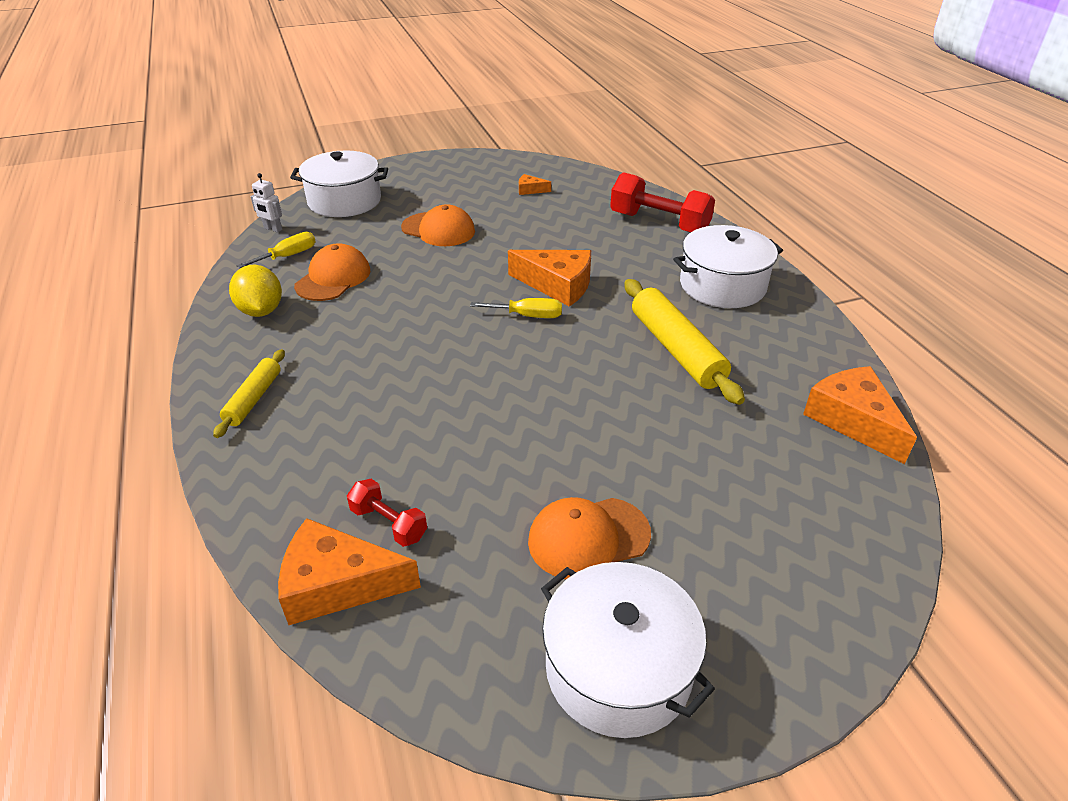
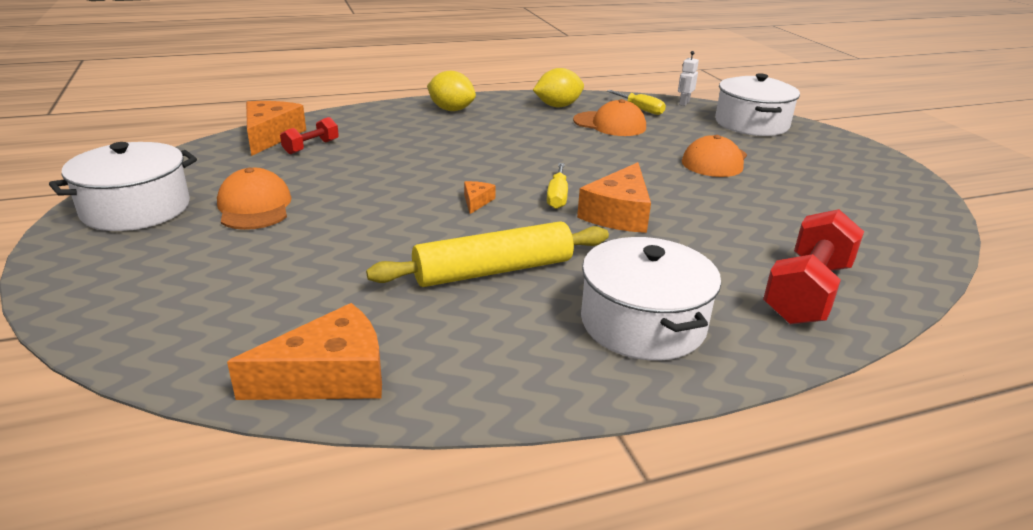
camera: 90 degrees right, 10 degrees down
(253, 399) = (451, 110): yellow rolling pin -> yellow lemon
(530, 190) = (846, 208): orange cheese -> orange cheese (476, 201)

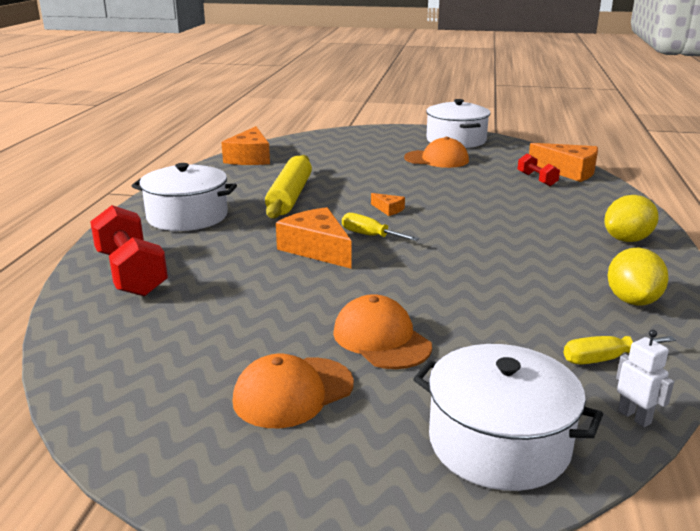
camera: 120 degrees right, 5 degrees down
(610, 124) = (545, 314): orange cap -> orange cap (293, 392)

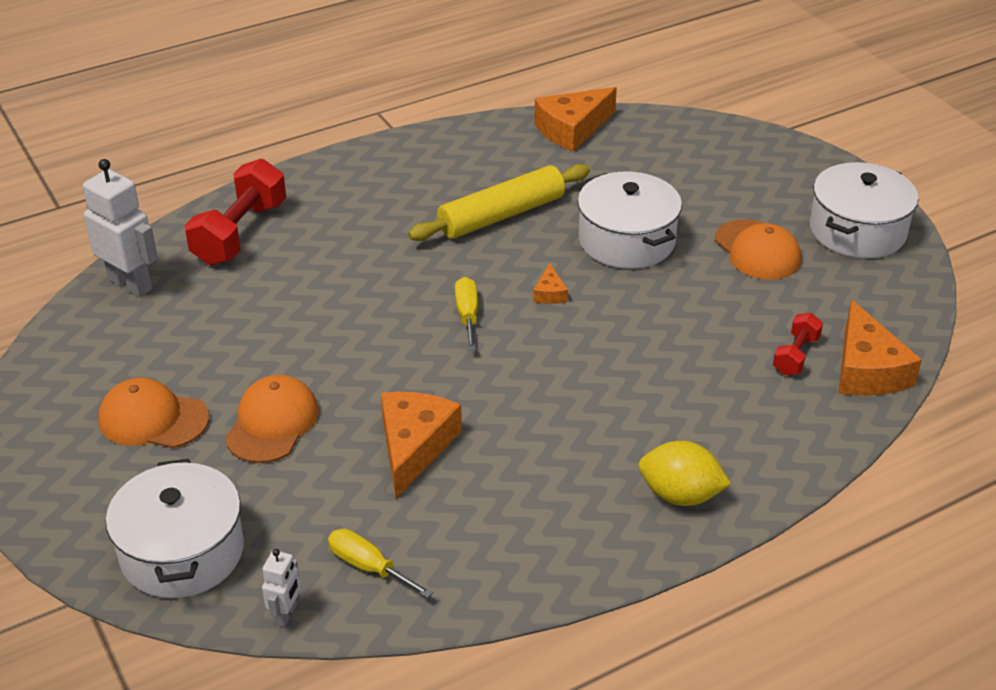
camera: 50 degrees right, 15 degrees up
(93, 338) = (131, 284): none -> white robot
(187, 216) = (377, 188): white pot -> white pot (626, 240)
(317, 249) = (399, 300): orange cheese -> orange cheese (414, 446)
(632, 300) = (514, 548): yellow lemon -> none

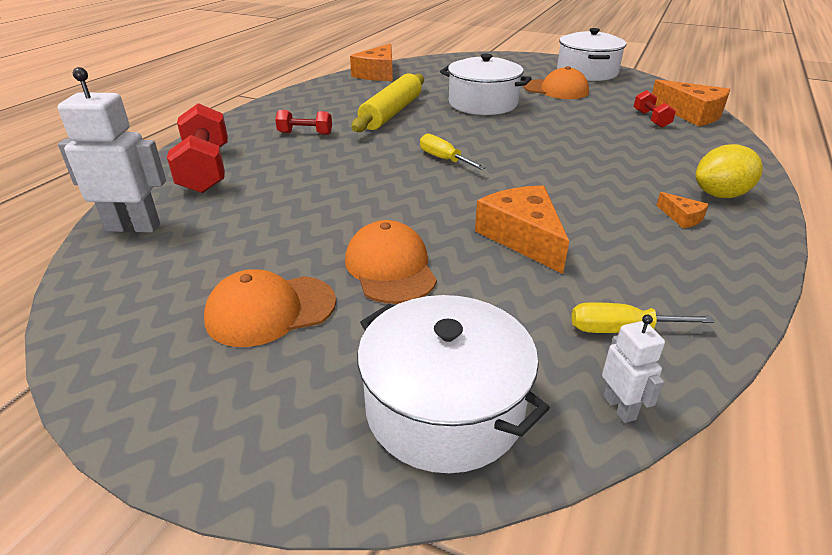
camera: 35 degrees left, 5 degrees down
(377, 214) = (305, 133): none -> red dumbbell
(550, 293) = (478, 135): orange cheese -> orange cheese (682, 217)

